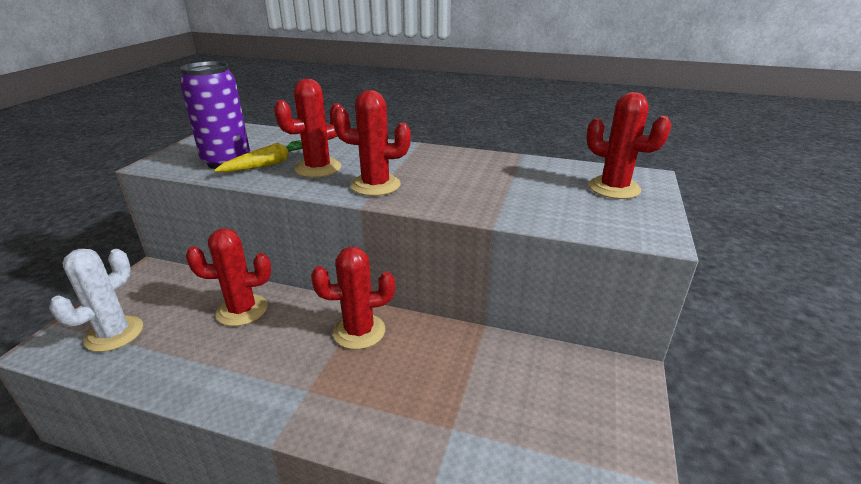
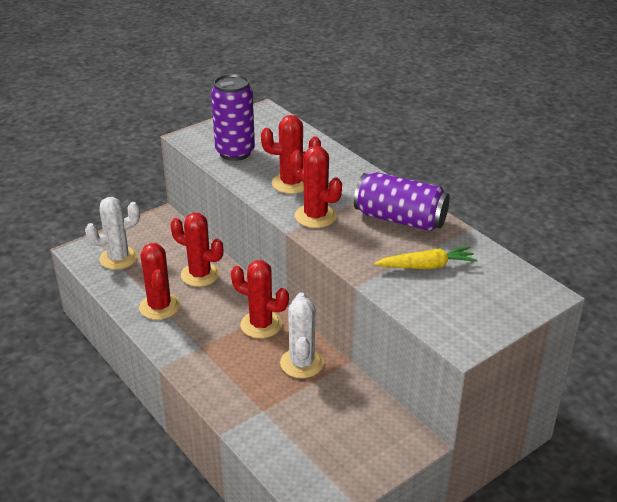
camera: 35 degrees right, 5 degrees up
(269, 164) = (261, 166): yellow carrot -> yellow carrot (426, 266)
(441, 350) = (302, 363): none -> white cactus
(457, 164) = (400, 219): none -> purple can
(614, 188) = (496, 292): red cactus -> red cactus (159, 307)

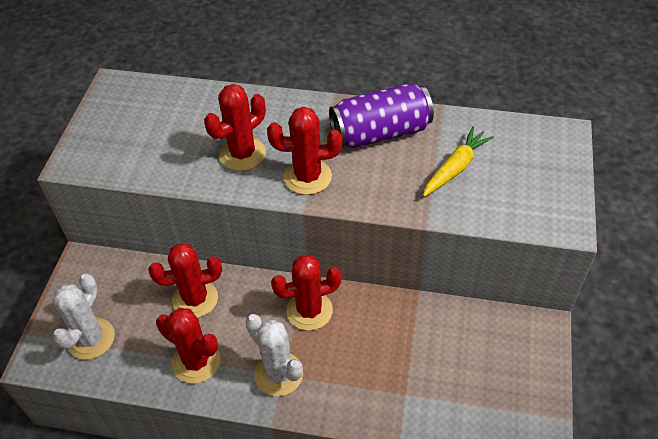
camera: 40 degrees left, 15 degrees up
(235, 152) = (145, 152): purple can -> none
(302, 363) = (385, 322): white cactus -> white cactus (278, 374)

